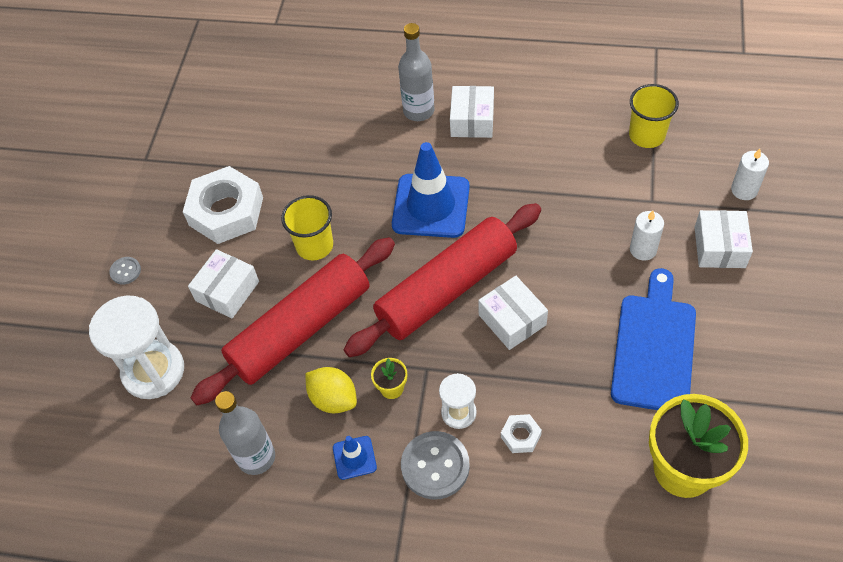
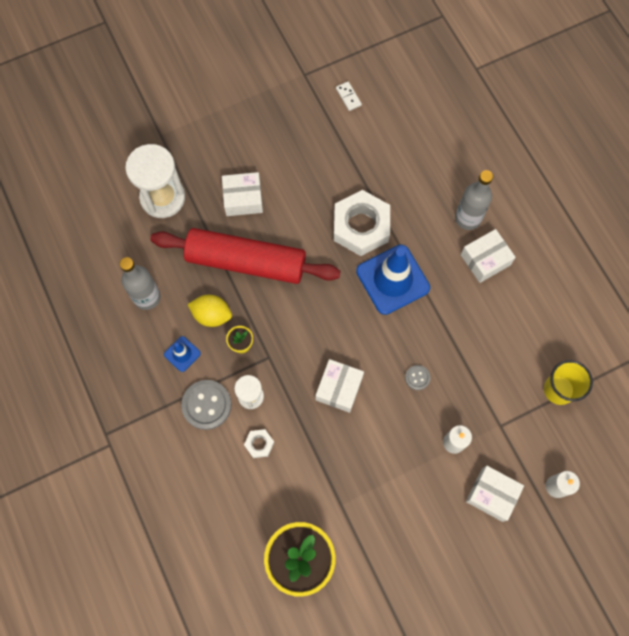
camera: 50 degrees right, 15 degrees up
(125, 271) = (217, 128): grey button -> grey button (417, 377)
(205, 136) = (348, 97): none -> white domino
(226, 211) = (299, 154): white nut -> white nut (361, 226)
(314, 246) = (311, 227): yellow cup -> none
(333, 399) = (212, 315): yellow lemon -> yellow lemon turned 75 degrees counterclockwise
(446, 289) = (334, 332): red rolling pin -> none
(654, 347) = (379, 493): blue cutting board -> none
(719, 247) = (492, 494): white box -> white box turned 60 degrees clockwise

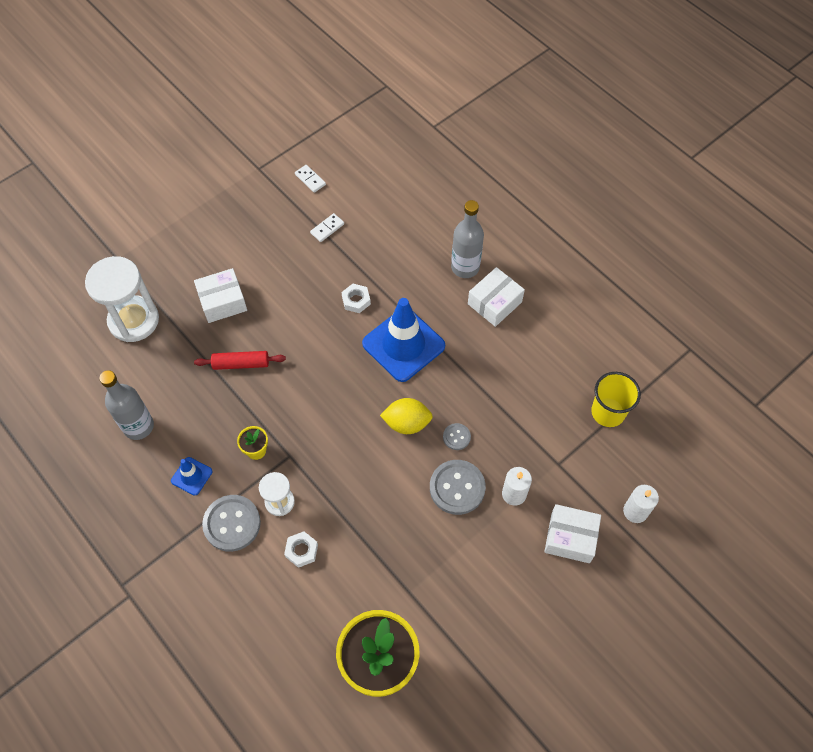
camera: 15 degrees left, 10 degrees down
(212, 315) = (216, 427): yellow lemon -> yellow lemon (407, 423)
(246, 261) = (241, 364): red rolling pin -> red rolling pin, size x0.43
(339, 388) = (375, 469): white box -> none
(352, 150) = (327, 228): none -> white domino
(361, 226) = (356, 300): white nut -> white nut, size x0.44
(405, 424) = (457, 488): none -> grey button

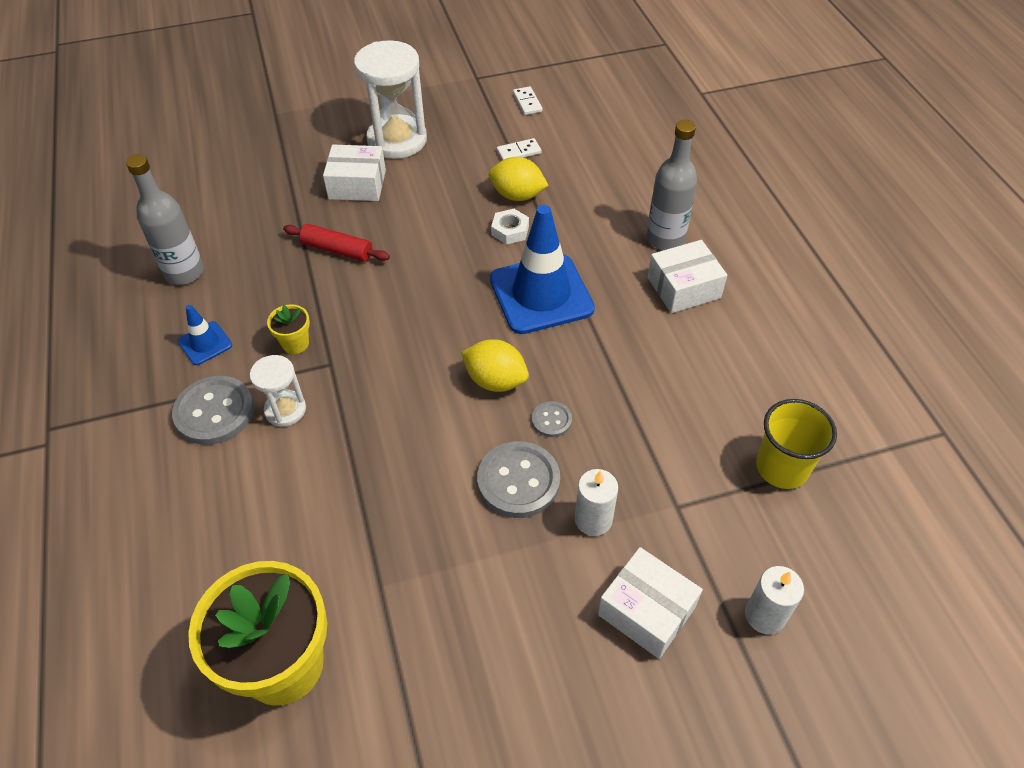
camera: 25 degrees right, 10 degrees down
(134, 320) = (251, 172): white hourglass -> white hourglass (397, 140)
(301, 550) = (275, 476): white nut -> none
(346, 268) = (517, 195): none -> yellow lemon

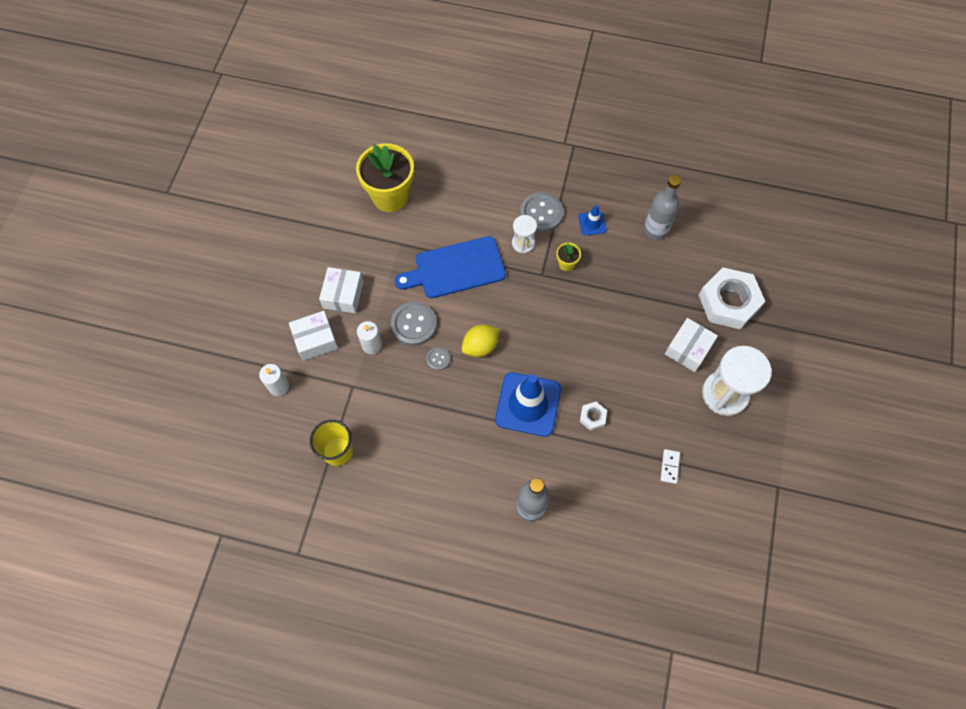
camera: 120 degrees right, 15 degrees up
(267, 173) = (728, 302): none -> white nut
(337, 250) = (630, 313): red rolling pin -> none
(382, 476) = (456, 268): none -> blue cutting board
(517, 195) = (623, 440): yellow lemon -> none
(527, 102) = (726, 506): white domino -> none
(683, 288) = (483, 489): white box -> white box (343, 295)

